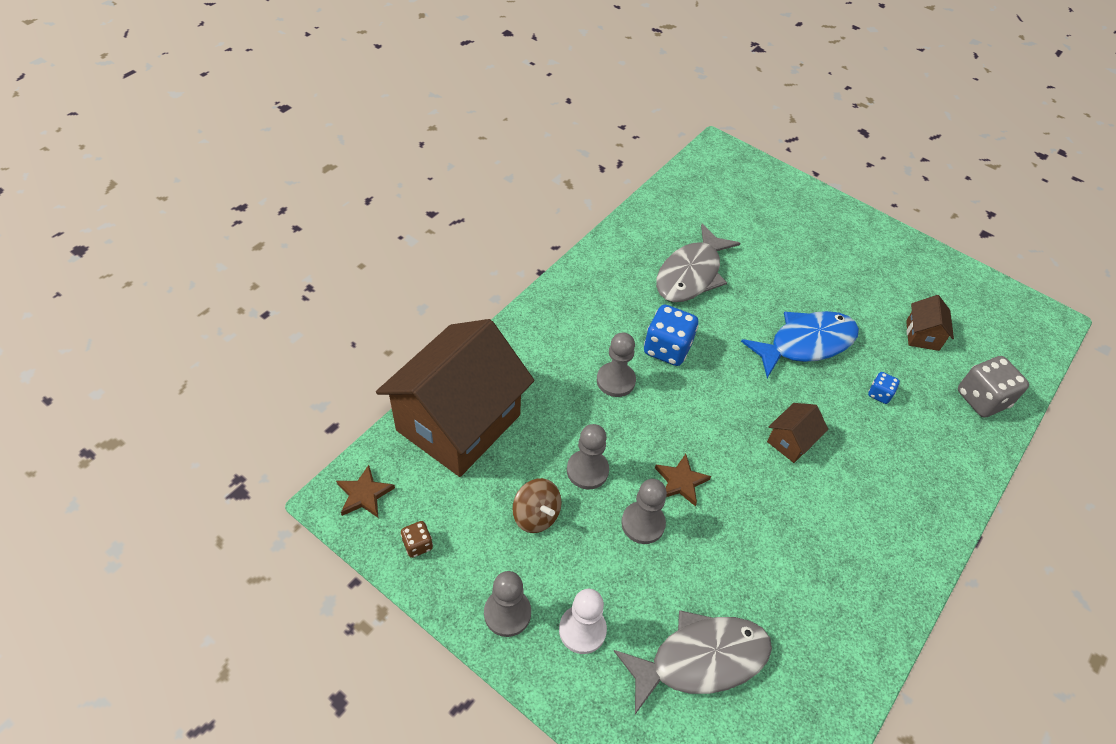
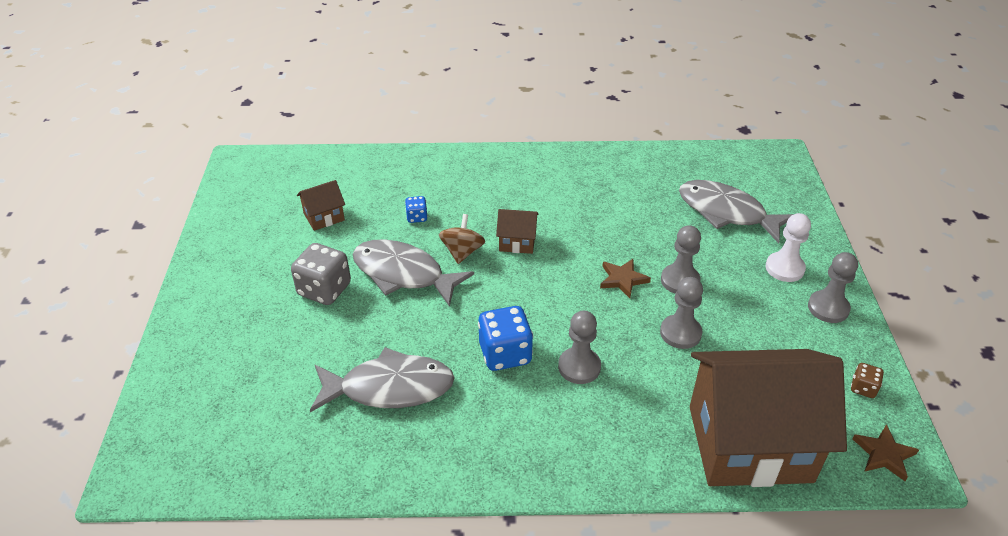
camera: 125 degrees left, 10 degrees down
(536, 515) = (751, 338): brown spinning top -> brown spinning top (462, 252)
(806, 343) = (403, 274): blue fish -> grey fish
(981, 399) = (366, 171): grey dice -> grey dice (324, 290)

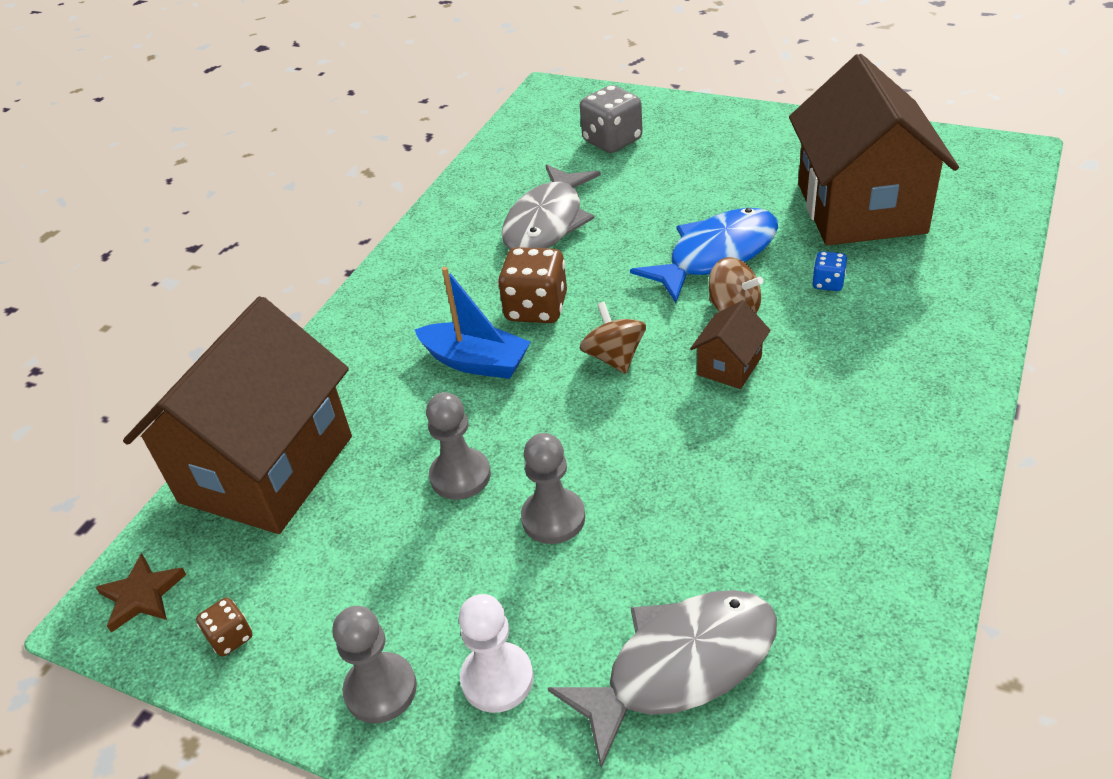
camera: 120 degrees right, 0 degrees up
(324, 217) = (860, 208): brown house -> brown house, size x2.48
(324, 290) = (720, 197): grey dice -> grey dice (612, 141)
(403, 274) = (716, 255): grey fish -> blue fish
(505, 354) = (536, 308): blue dice -> brown dice
(536, 295) = (614, 357): none -> brown spinning top
(579, 367) = (476, 362): grey pawn -> blue boat
(623, 279) = (593, 453): brown star -> none

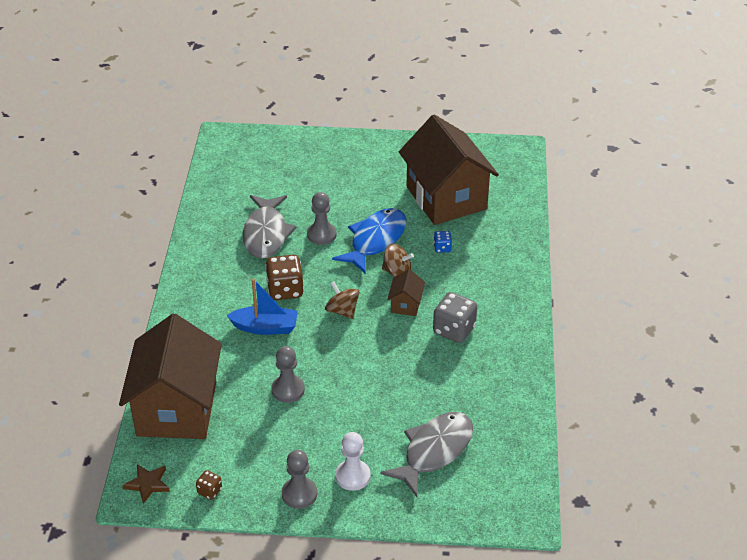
camera: 25 degrees left, 0 degrees up
(553, 518) = (346, 400): grey pawn -> grey pawn (321, 235)
(612, 141) = (282, 170): grey dice -> grey dice (454, 330)

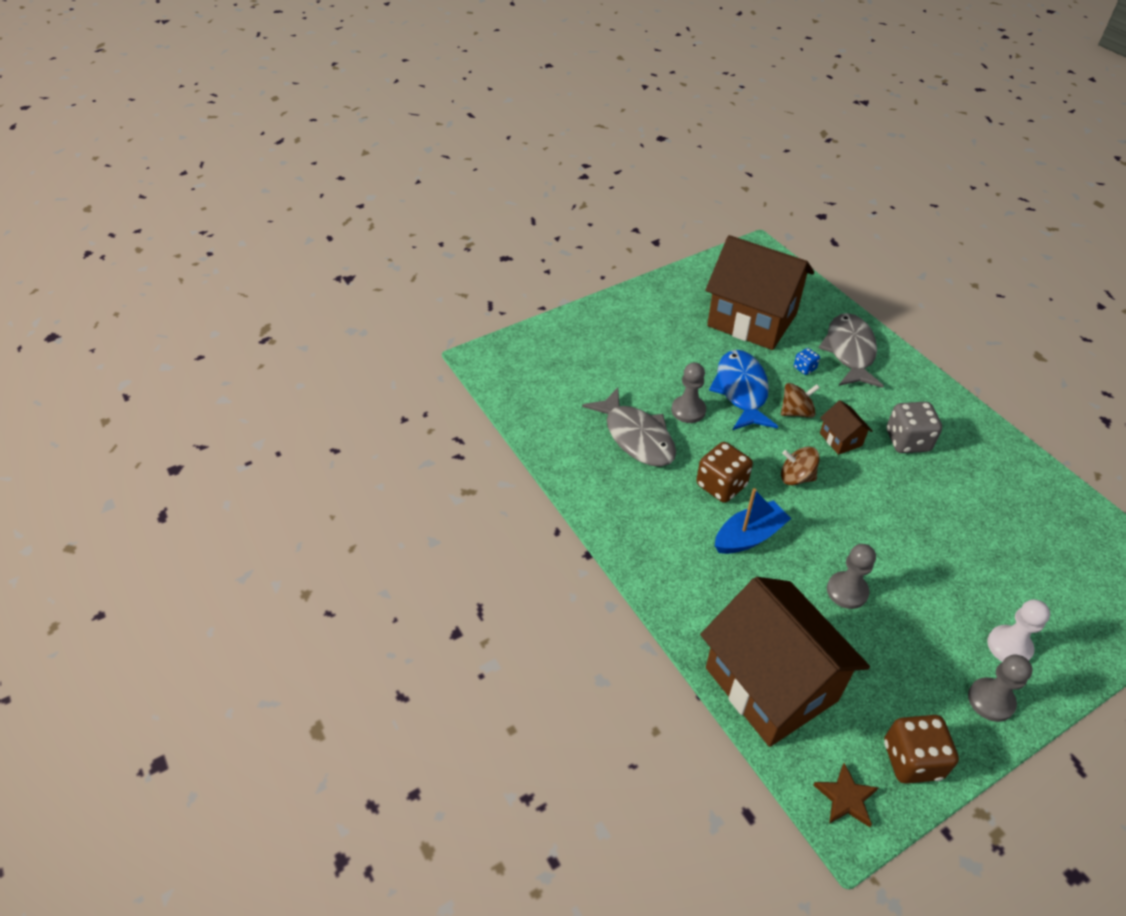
camera: 35 degrees left, 5 degrees up
(209, 491) = (912, 760): brown dice -> brown dice, size x1.96
(434, 451) = (1038, 572): grey fish -> grey fish (850, 352)

